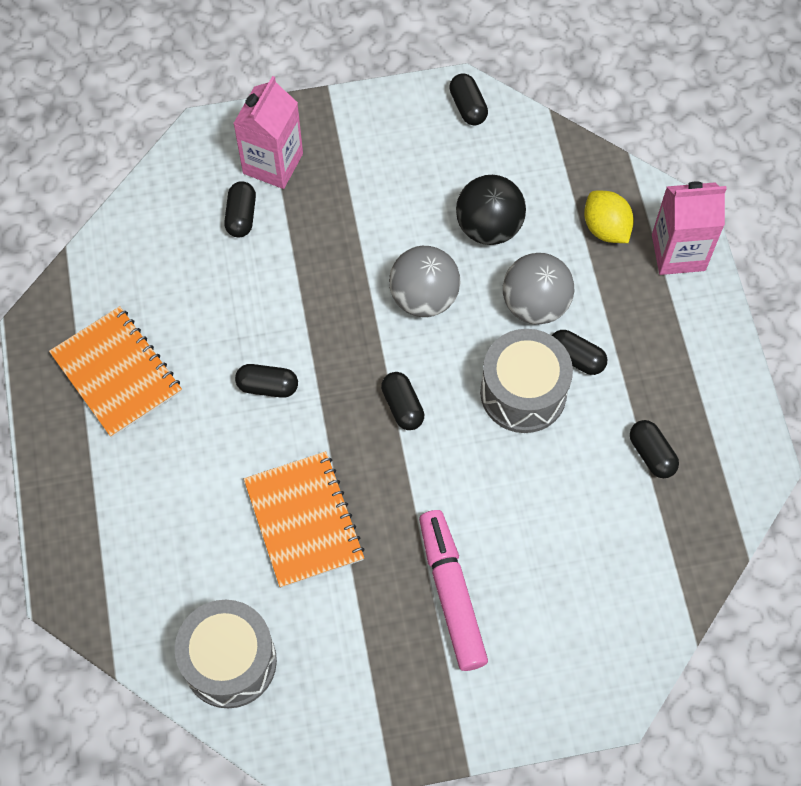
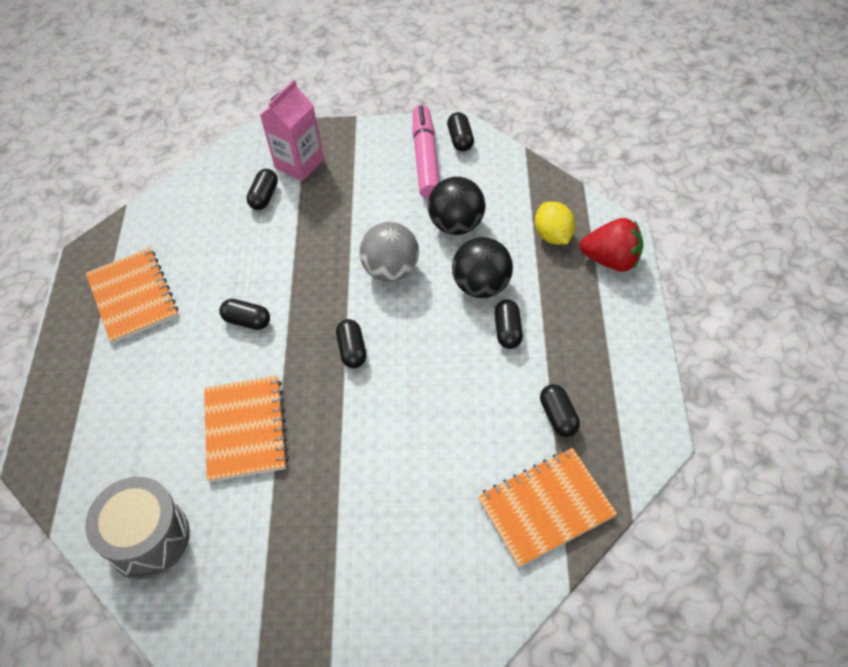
camera: 15 degrees right, 10 degrees down
(451, 593) = (354, 509): pink marker -> pink marker (426, 158)
(523, 393) = (456, 352): grey drum -> none
(535, 304) = (482, 285): grey ball -> black ball
(576, 358) = (507, 330): black capsule -> black capsule turned 45 degrees clockwise
(656, 559) = (545, 507): none -> orange notebook
(678, 252) = (611, 260): pink carton -> red strawberry

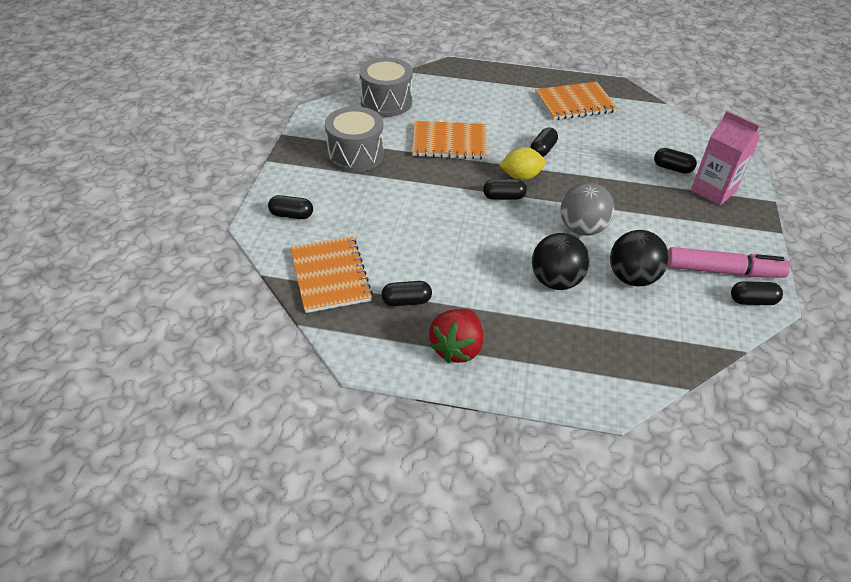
camera: 95 degrees right, 10 degrees down
(294, 546) = (355, 155): none -> grey drum
(507, 330) = (502, 288): black capsule -> black capsule (291, 215)
(553, 235) = (612, 345): yellow lemon -> yellow lemon (521, 176)
(611, 260) = (574, 384): red strawberry -> red strawberry (457, 348)

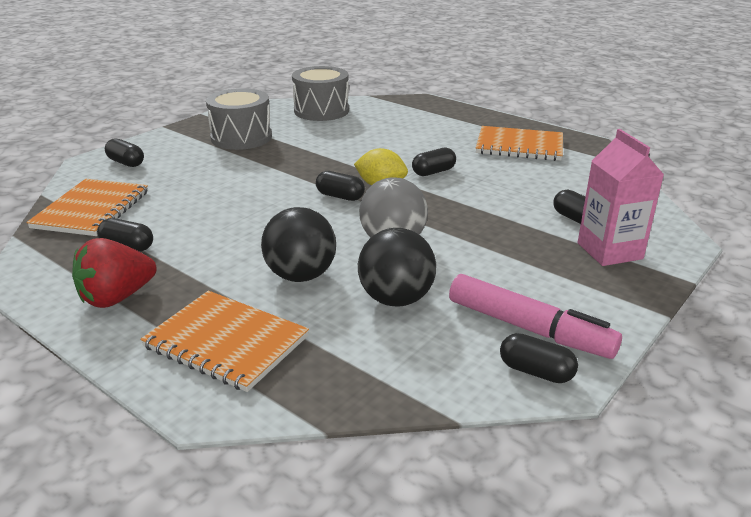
camera: 30 degrees right, 15 degrees down
(449, 142) = (342, 147): orange notebook -> orange notebook (226, 342)

